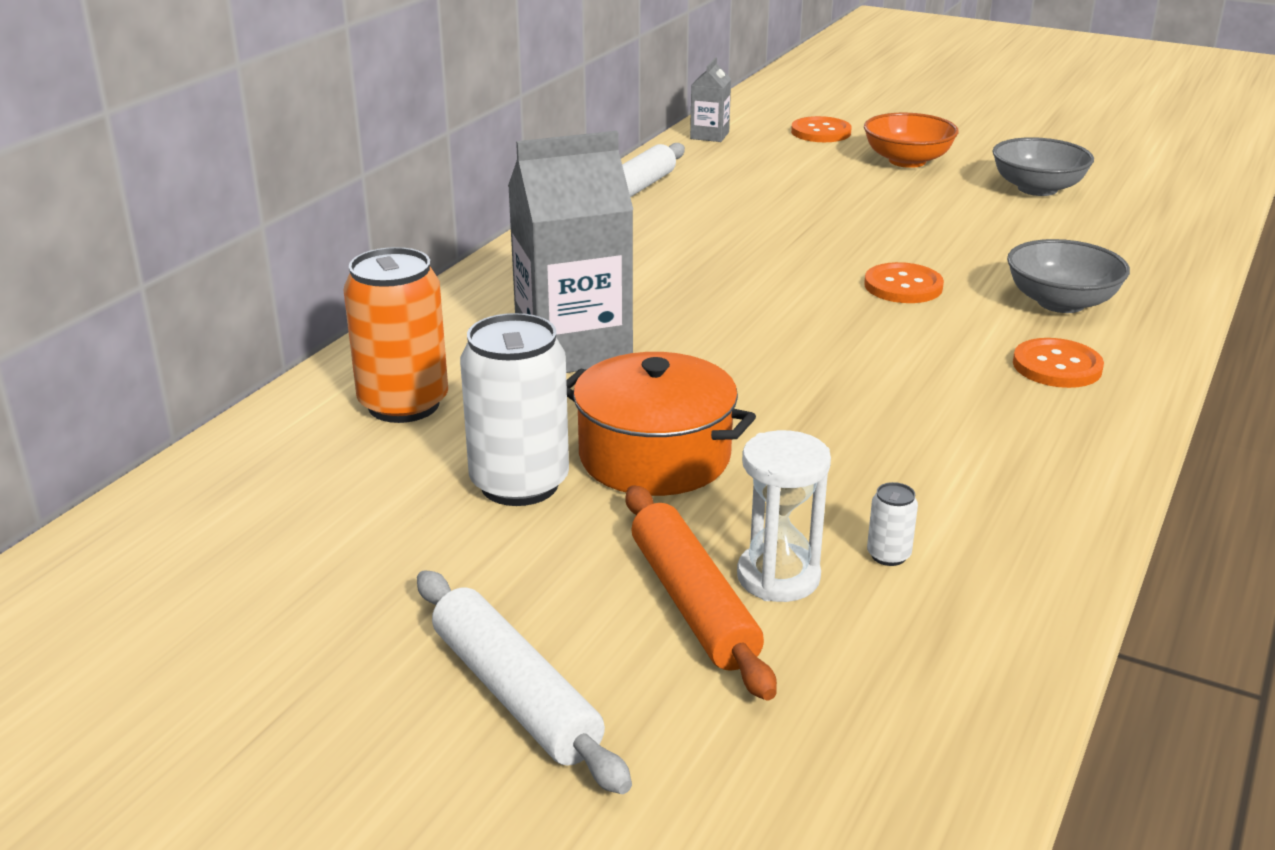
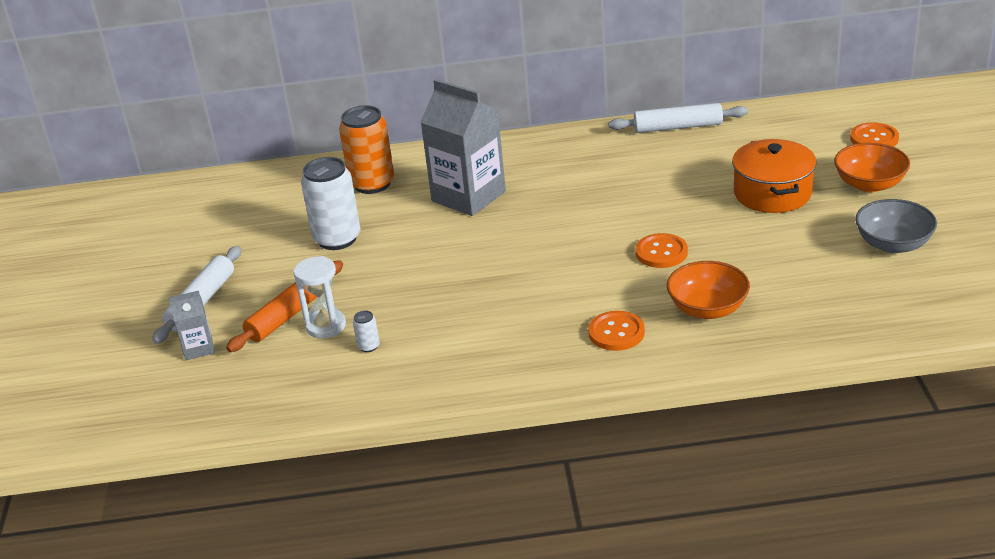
camera: 60 degrees right, 5 degrees up
(654, 457) = (392, 259): orange pot -> orange pot (772, 193)
(709, 135) = (805, 109): grey carton -> grey carton (198, 348)
(1061, 302) = (707, 309): grey bowl -> orange bowl

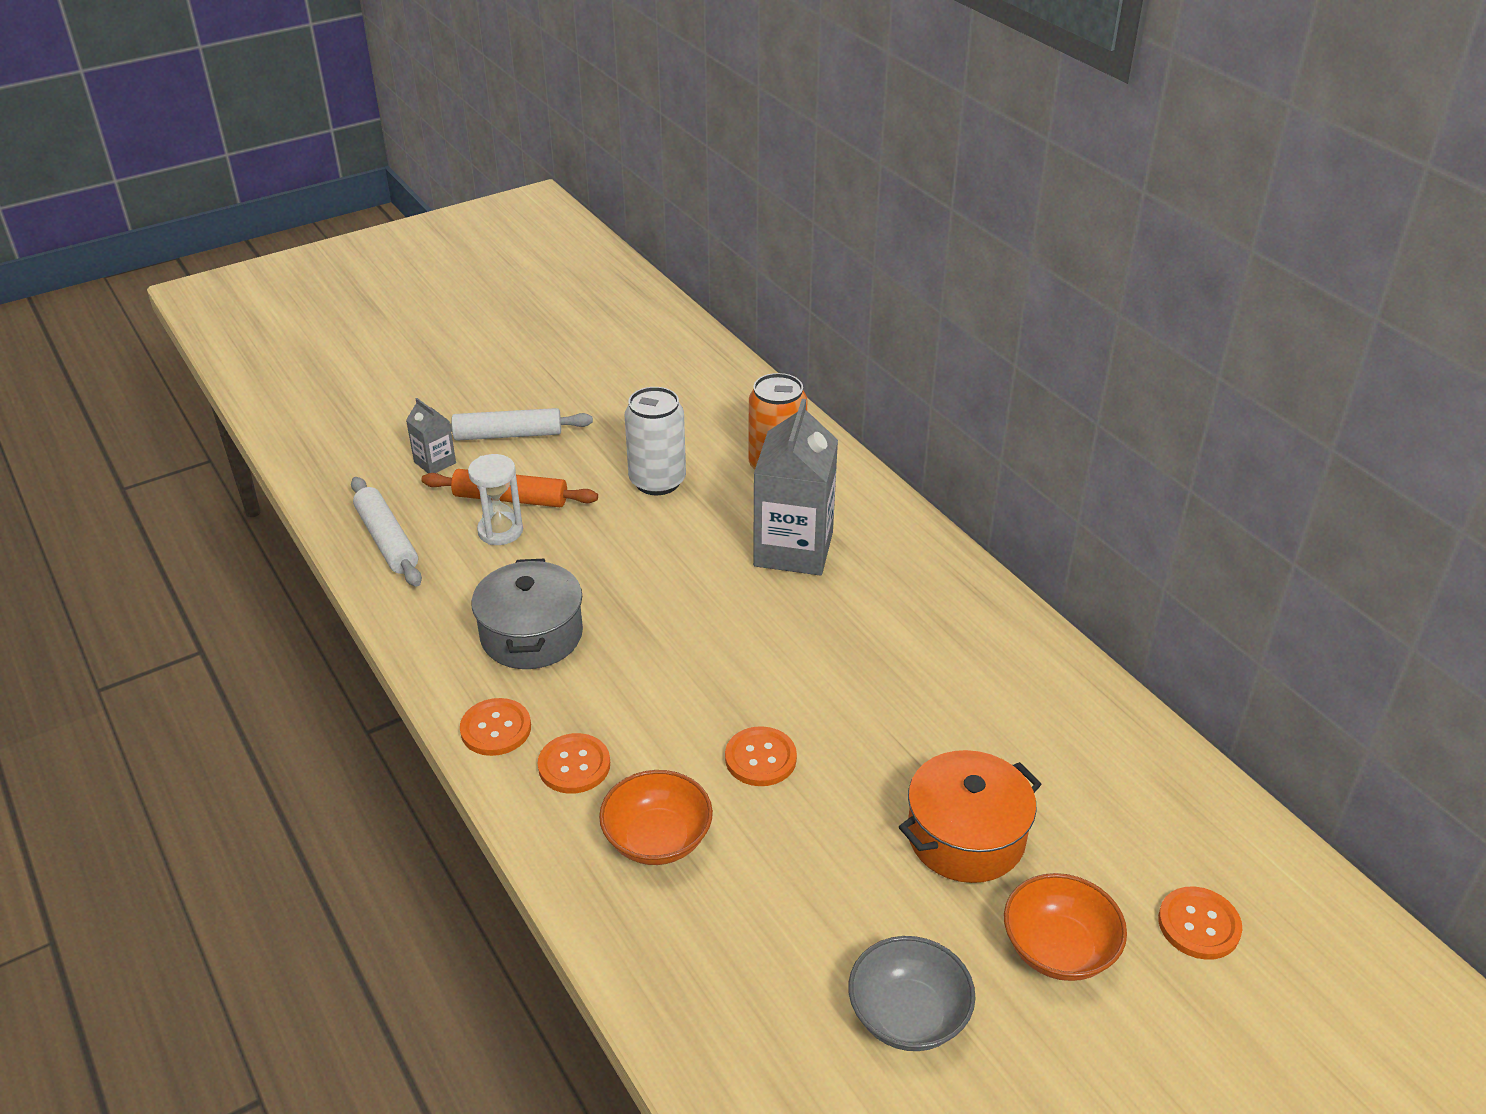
camera: 60 degrees right, 5 degrees up
(368, 346) = (477, 574): white can -> none
(464, 330) = (531, 635): none -> grey pot
(554, 364) = (496, 729): none -> orange button
(678, 127) = (1076, 687): white rolling pin -> white rolling pin (387, 540)

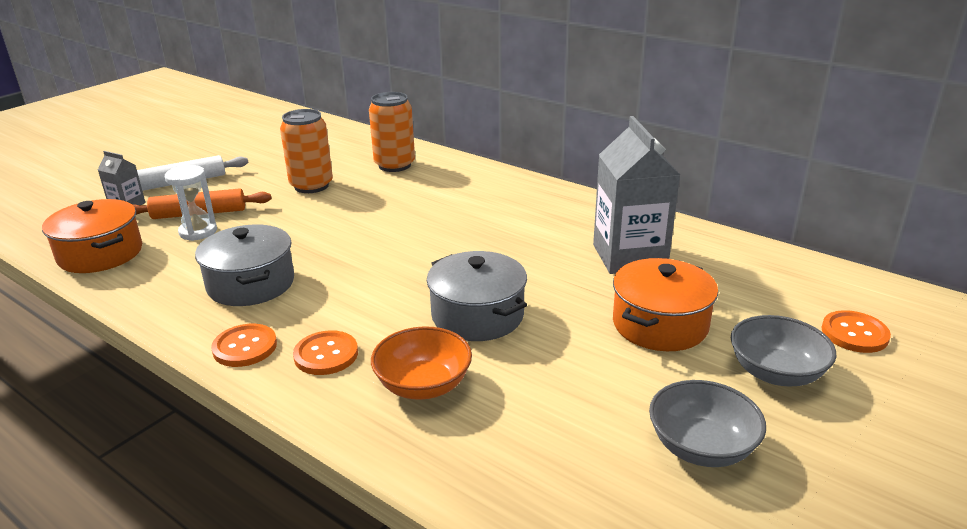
camera: 20 degrees left, 10 degrees down
(387, 540) = (100, 254): white rolling pin -> orange pot
(657, 481) = (311, 186): white can -> orange can
(760, 758) = (477, 315): orange button -> grey pot
(793, 549) = (431, 201): grey carton -> grey carton (629, 256)
(1058, 949) = (776, 373): orange bowl -> grey bowl

